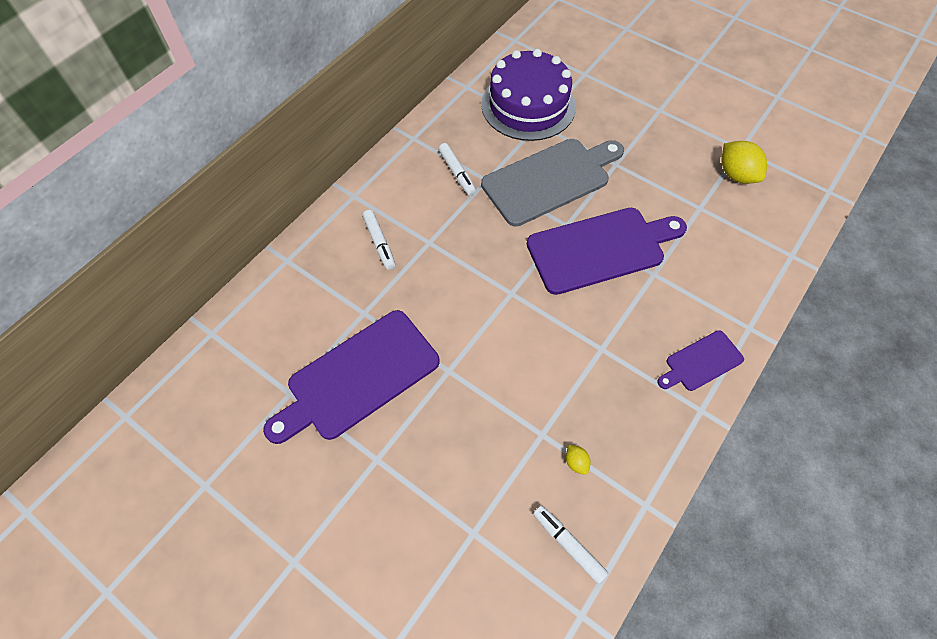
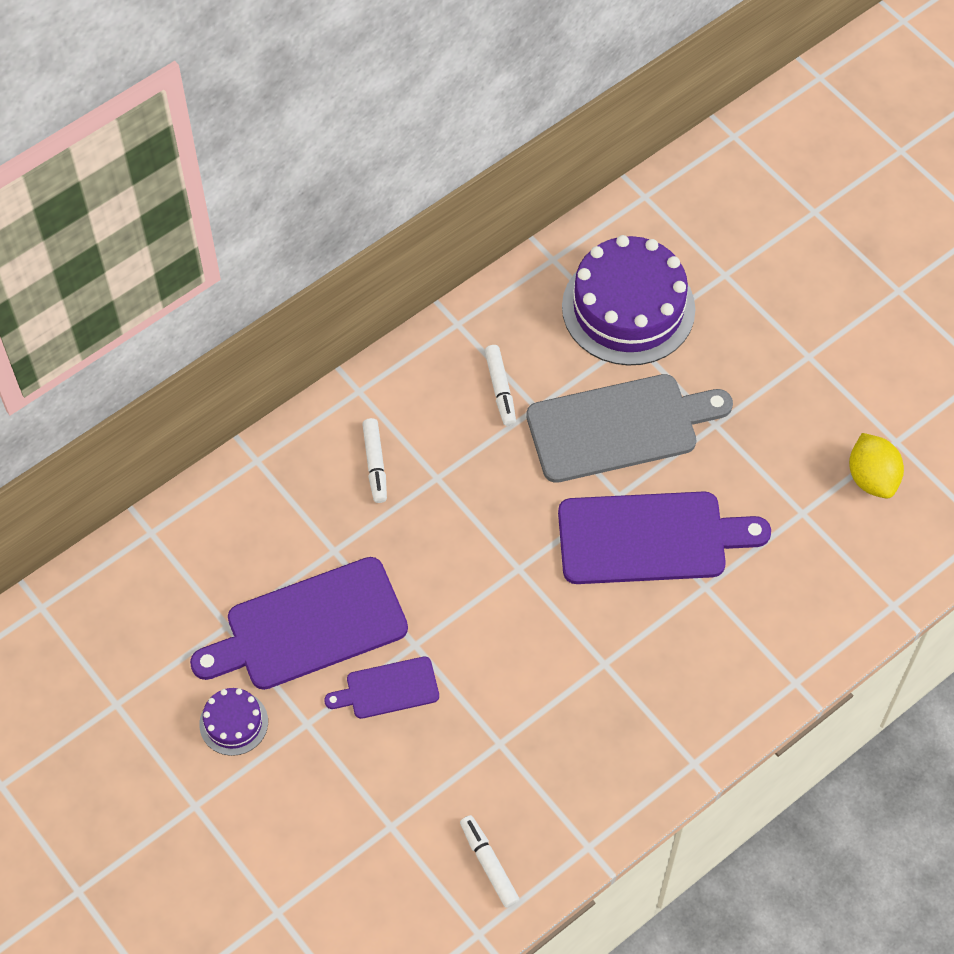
camera: 15 degrees right, 0 degrees up
(313, 475) = (233, 723): none -> purple cake
(576, 462) = (527, 783): yellow lemon -> none
(701, 362) = (718, 709): purple cutting board -> purple cutting board (388, 689)

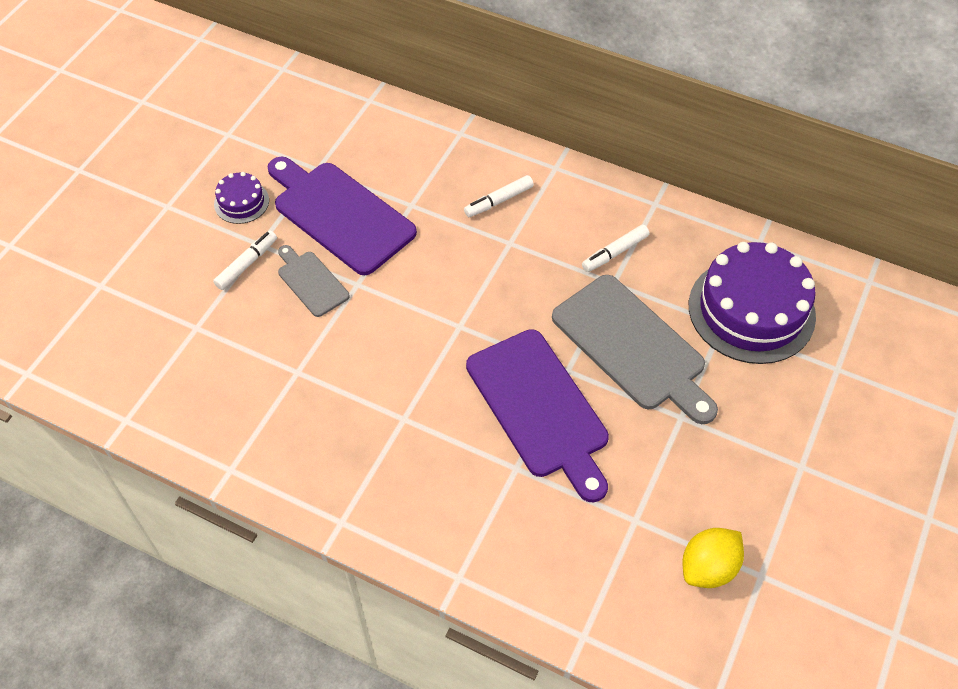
camera: 65 degrees right, 5 degrees down
(388, 689) = (311, 281): purple cutting board -> grey cutting board
(489, 864) = (188, 404): white marker -> white marker (246, 264)

